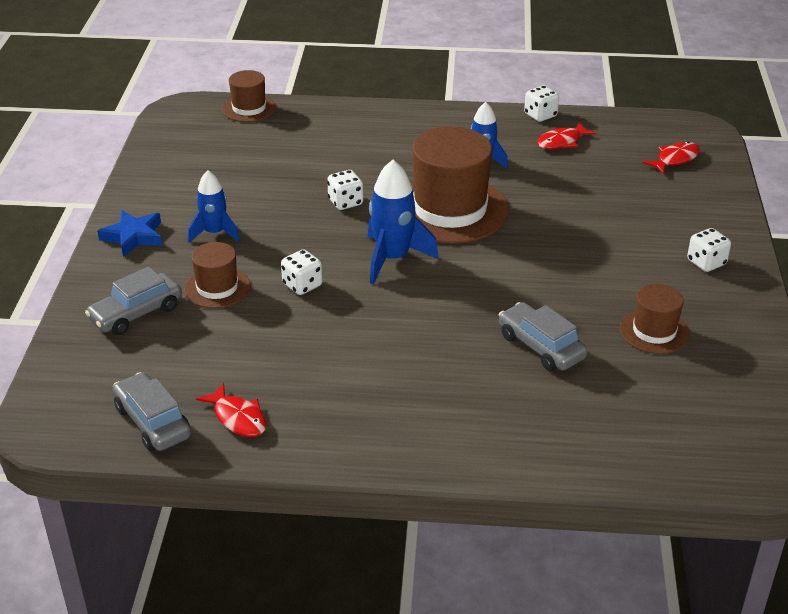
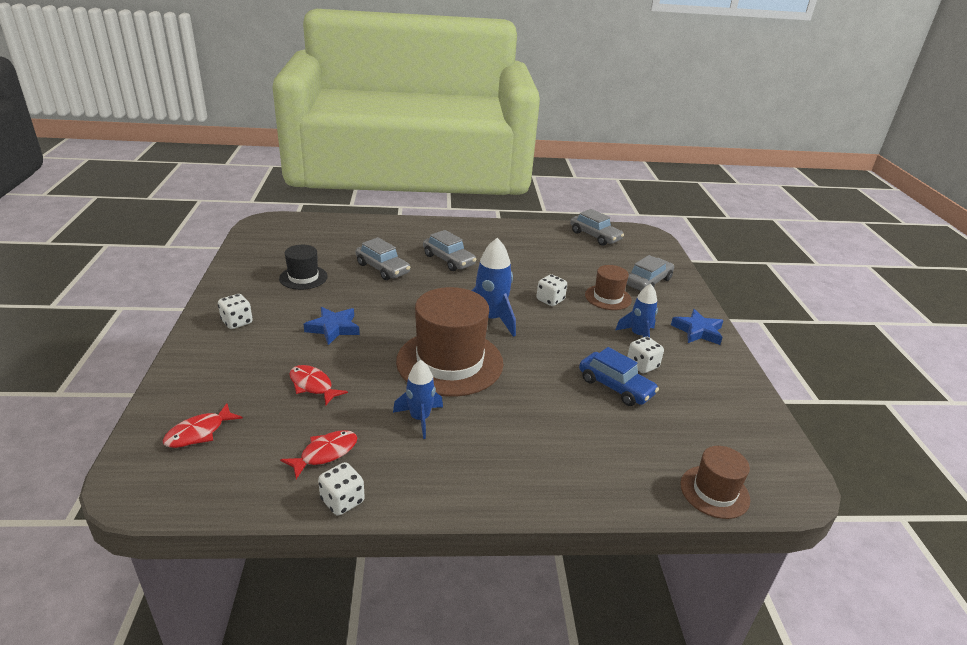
camera: 170 degrees right, 5 degrees down
(238, 418) = (552, 238): red fish -> red fish (312, 385)
(280, 181) = (615, 387): none -> blue car
(345, 202) = (545, 366): white dice -> white dice (642, 365)
(436, 363) = (448, 260): none -> grey car
(587, 252) = (333, 328): none -> blue star
(654, 331) = (303, 277): brown hat -> black hat

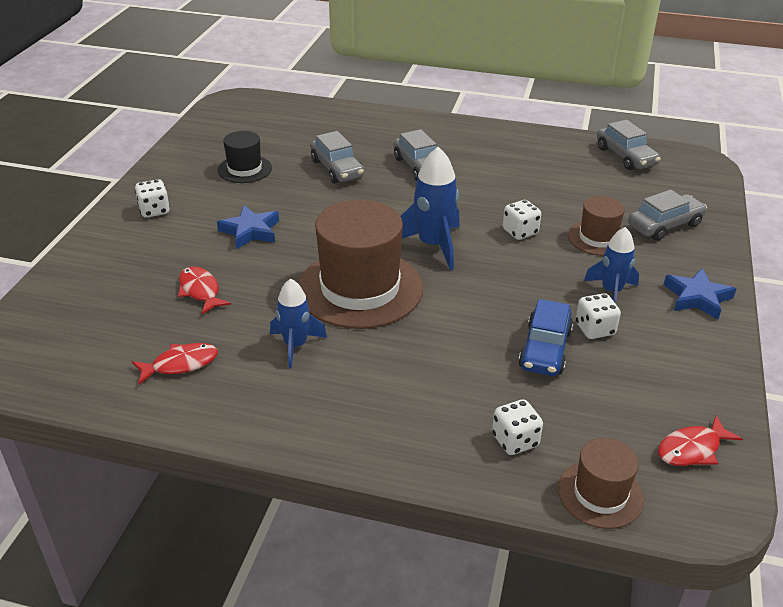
camera: 20 degrees right, 5 degrees up
(199, 433) = (70, 321): red fish -> red fish (692, 449)
(342, 501) = (175, 415): white dice -> white dice (515, 440)
(615, 387) = (545, 349): blue car -> blue car turned 45 degrees clockwise

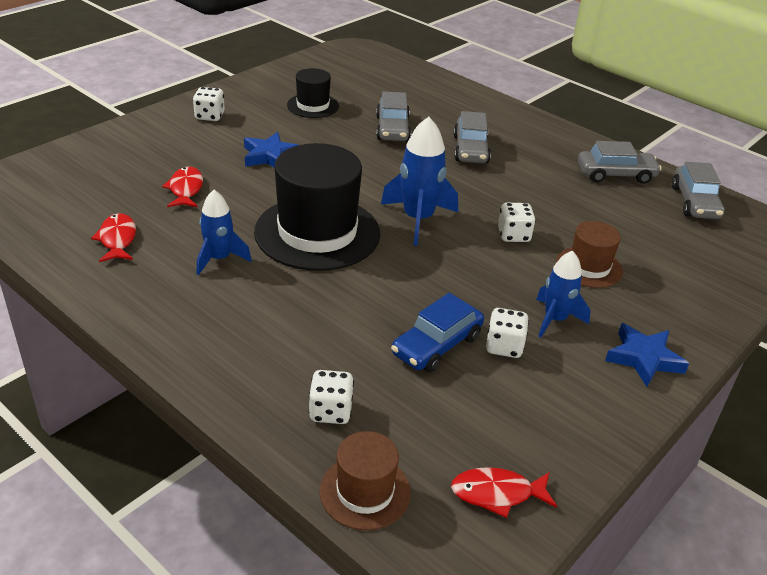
camera: 25 degrees right, 0 degrees up
(180, 364) = (117, 239): red fish -> red fish turned 105 degrees counterclockwise
(360, 288) = (317, 232): brown hat -> black hat
(665, 225) = (675, 279): grey car -> grey car (615, 174)

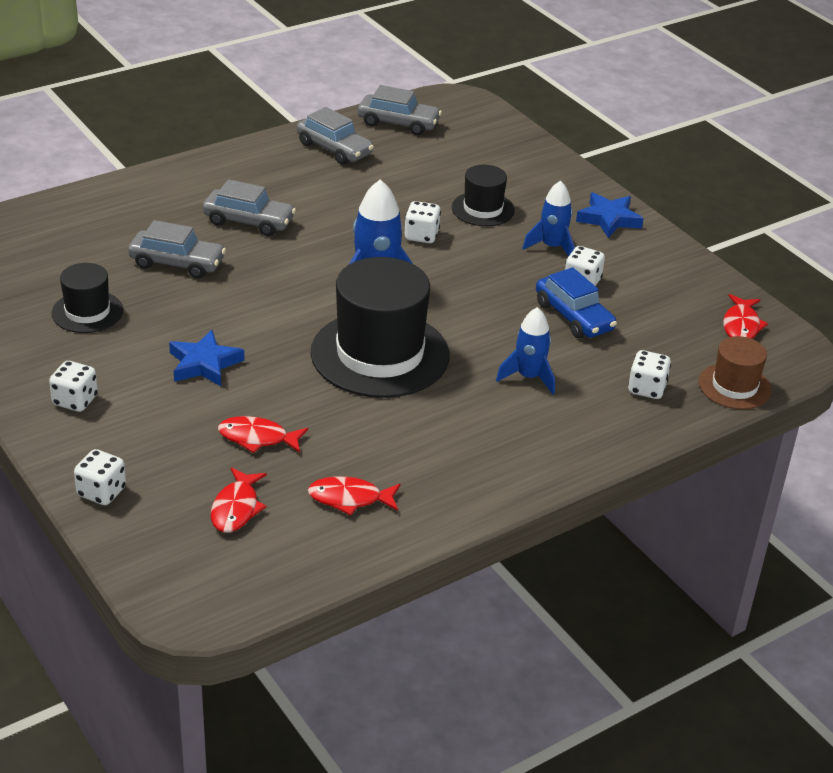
camera: 75 degrees left, 0 degrees up
(100, 191) = (236, 508): none -> red fish
(112, 139) = (101, 492): none -> white dice
(219, 259) = (409, 426): blue rocket -> blue rocket (529, 377)
(589, 267) = (483, 209): brown hat -> black hat
(615, 174) = (334, 149): grey car -> grey car turned 120 degrees clockwise

